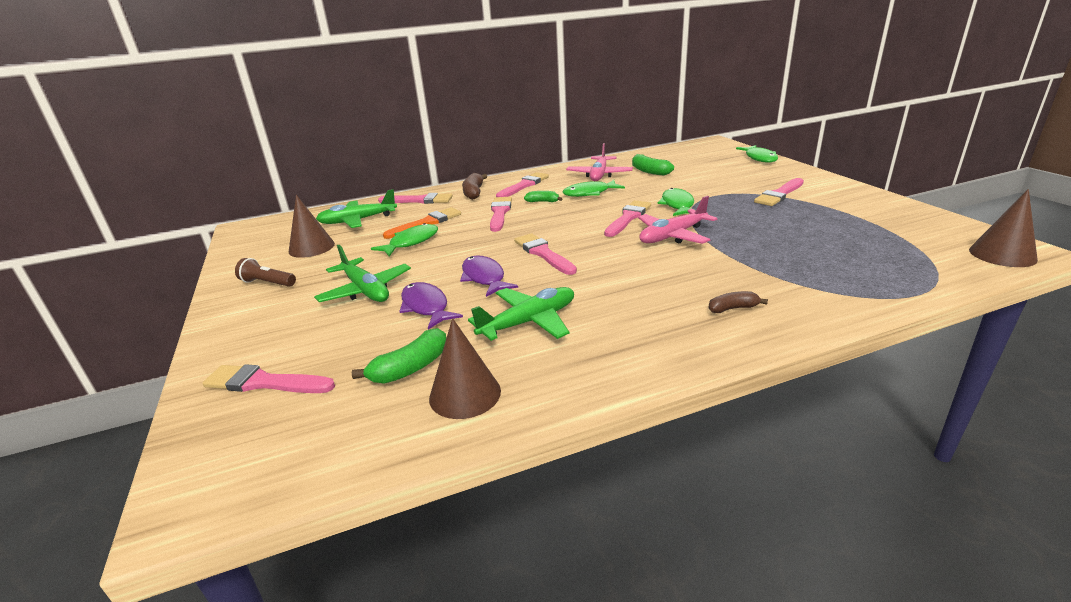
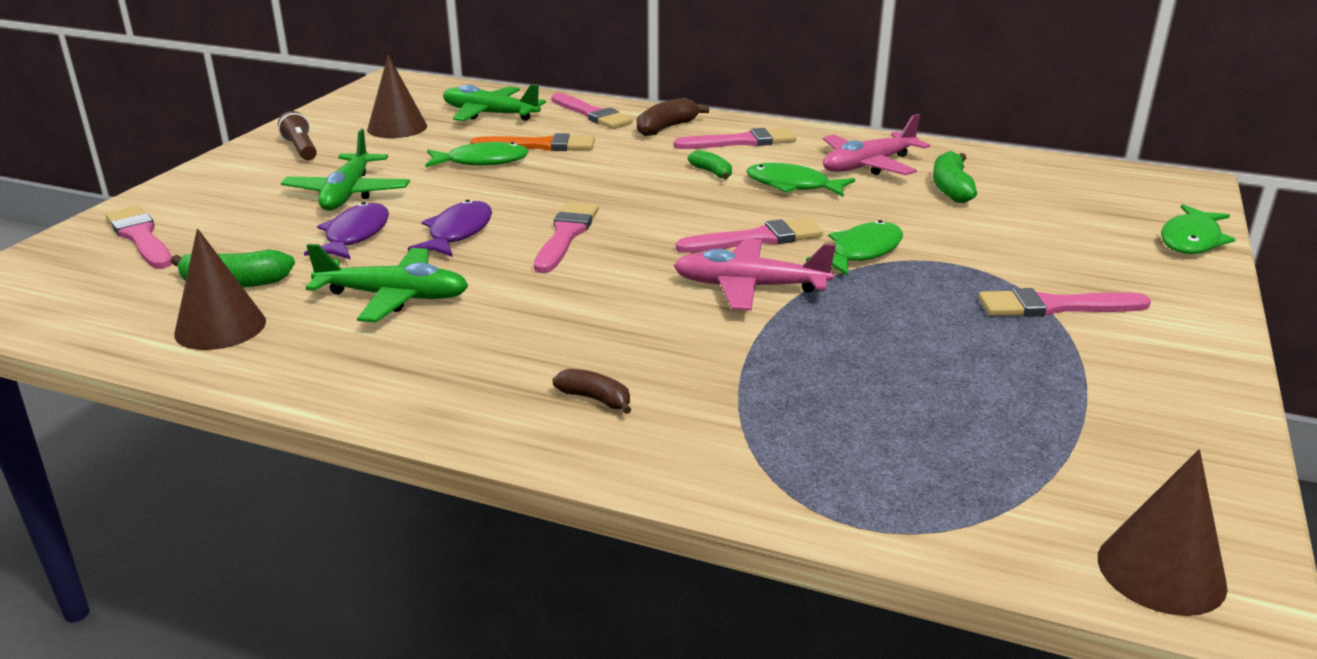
camera: 40 degrees right, 0 degrees up
(500, 213) = (634, 166): pink brush -> none

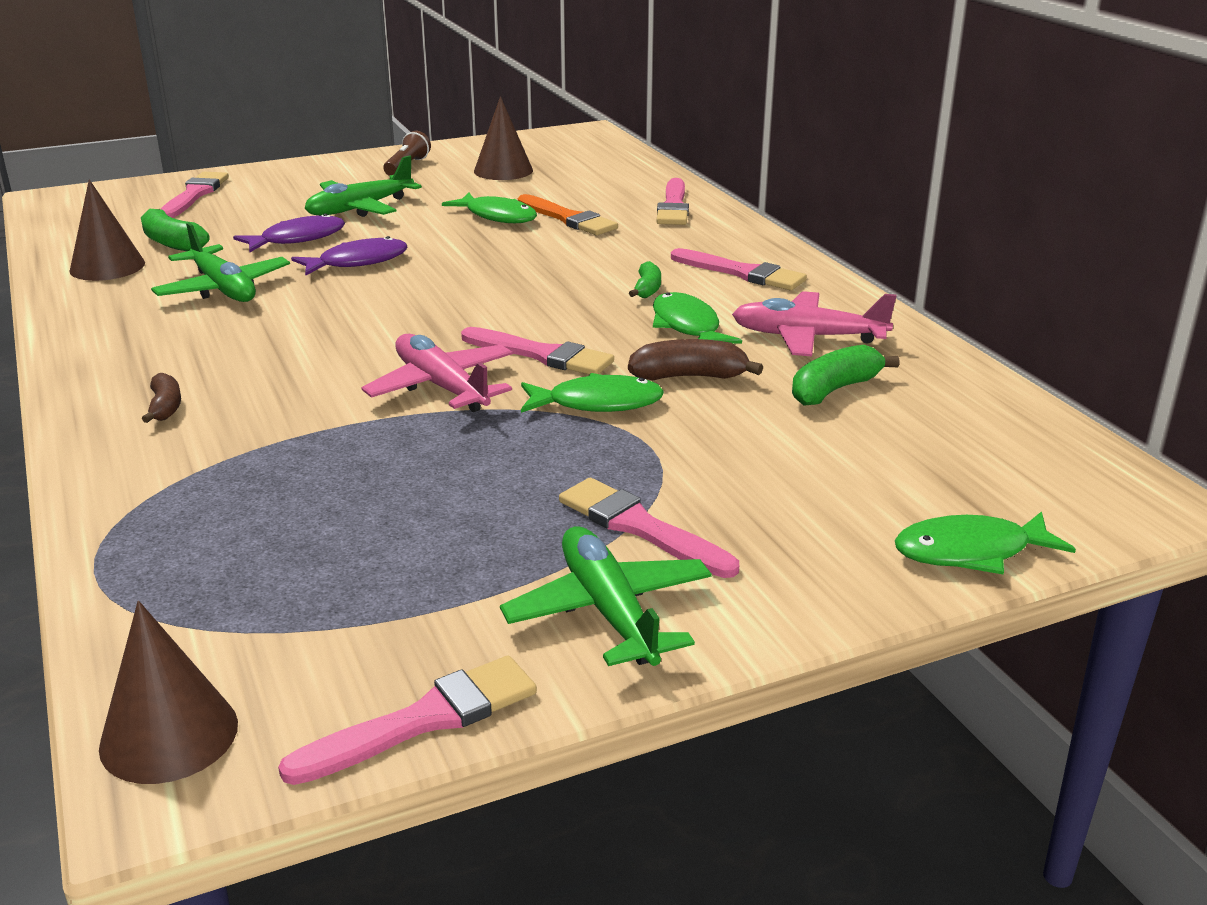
camera: 45 degrees right, 0 degrees up
(489, 114) = (593, 181): green plane -> green plane (608, 611)
(566, 235) = (417, 293): pink brush -> pink brush (423, 721)
(666, 128) = (706, 239): brown banana -> brown banana (689, 376)

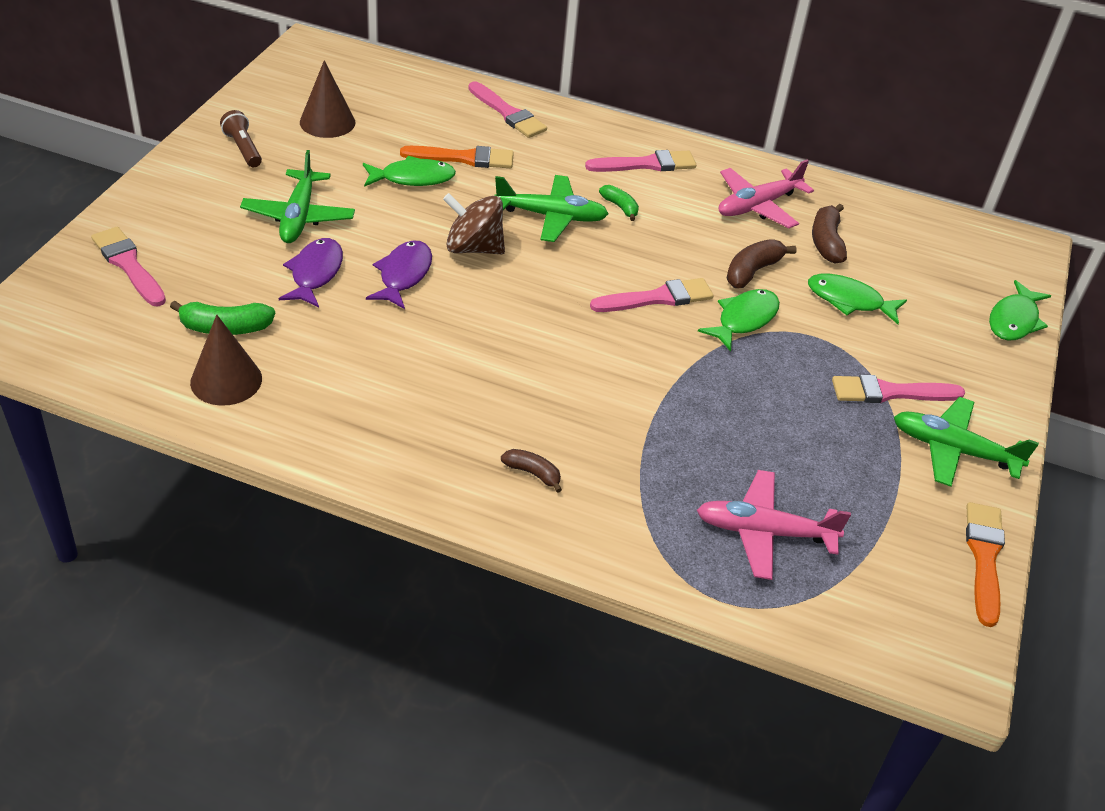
camera: 50 degrees left, 15 degrees up
(169, 735) = (917, 646): brown cone -> none
(223, 289) = (362, 352): green plane -> green plane (552, 216)
(423, 721) = (984, 558): pink brush -> orange brush
(441, 386) = (650, 356): pink plane -> pink plane (763, 532)
(450, 267) = (473, 248): none -> brown spinning top
(687, 326) = (690, 229): green fish -> green fish (849, 300)
(834, 390) = (826, 242): green banana -> brown banana

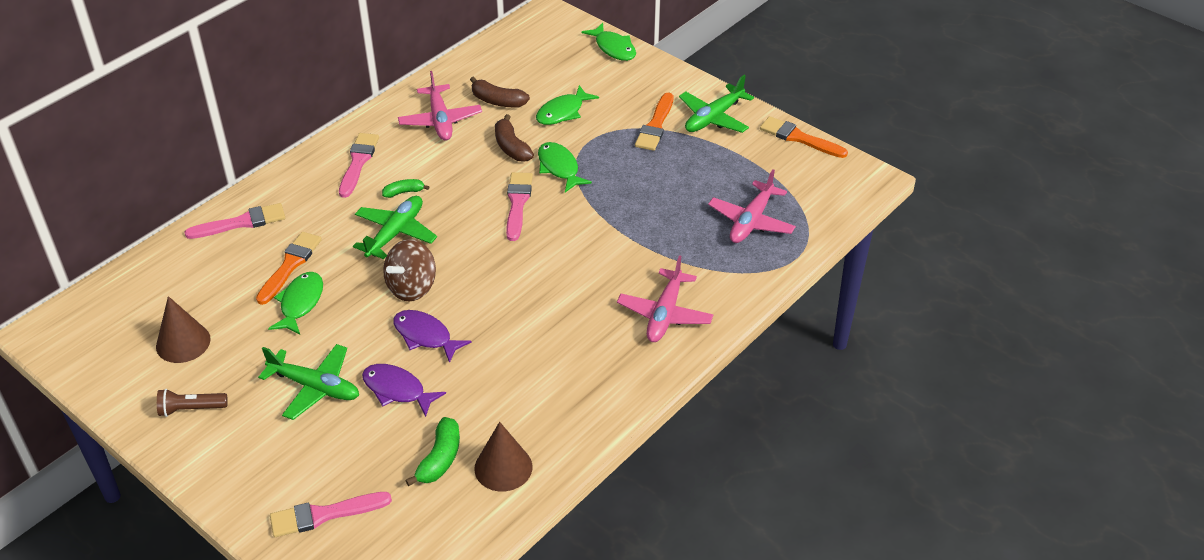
camera: 65 degrees left, 0 degrees up
(533, 473) = (665, 314): brown banana -> pink plane
(891, 392) = (655, 125): pink brush -> orange brush

